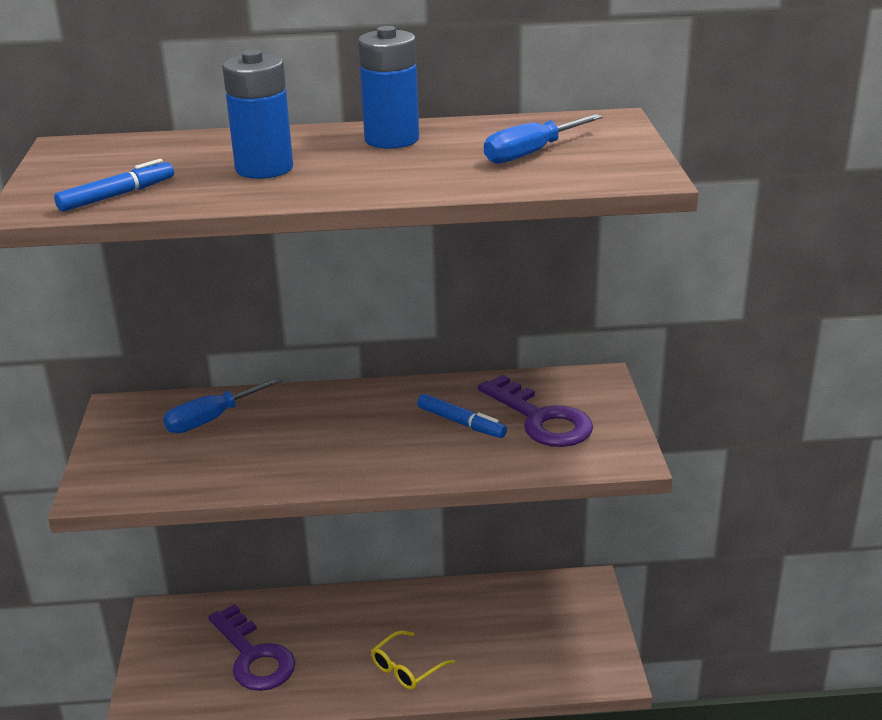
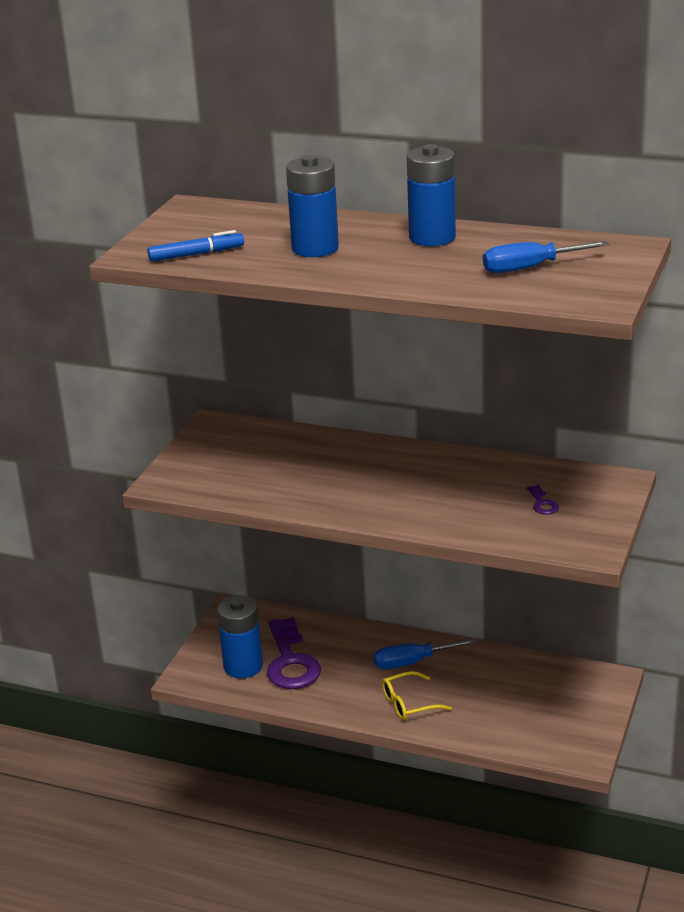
camera: 25 degrees right, 0 degrees up
(202, 677) = (243, 666): none -> blue battery
(212, 419) = (278, 447): blue screwdriver -> blue screwdriver (412, 662)
(461, 423) = (473, 492): blue marker -> none
(541, 419) = (542, 503): purple key -> purple key, size x0.42

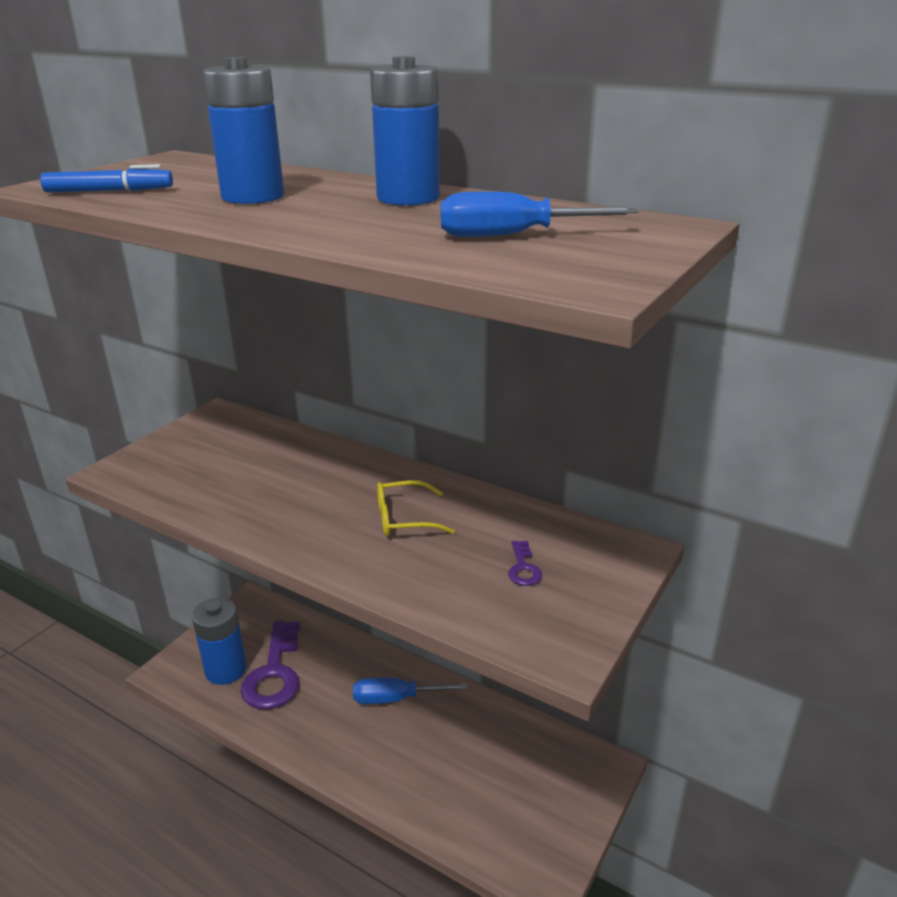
camera: 10 degrees right, 0 degrees up
(409, 703) = (370, 754): yellow glasses -> yellow glasses (404, 519)

